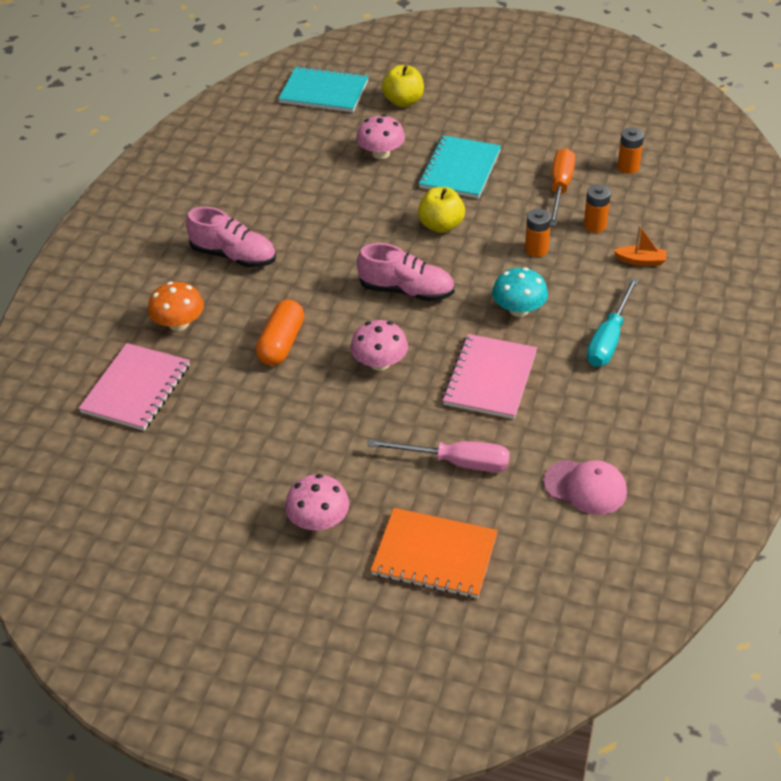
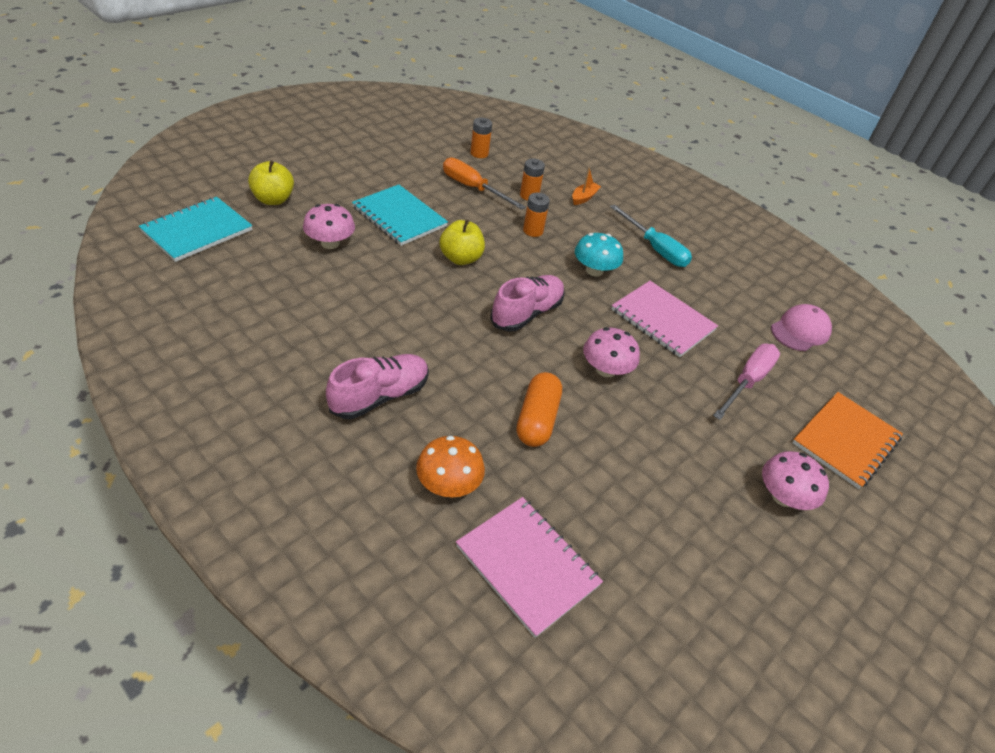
camera: 70 degrees left, 0 degrees up
(281, 343) = (537, 419): orange capsule -> orange capsule turned 60 degrees clockwise

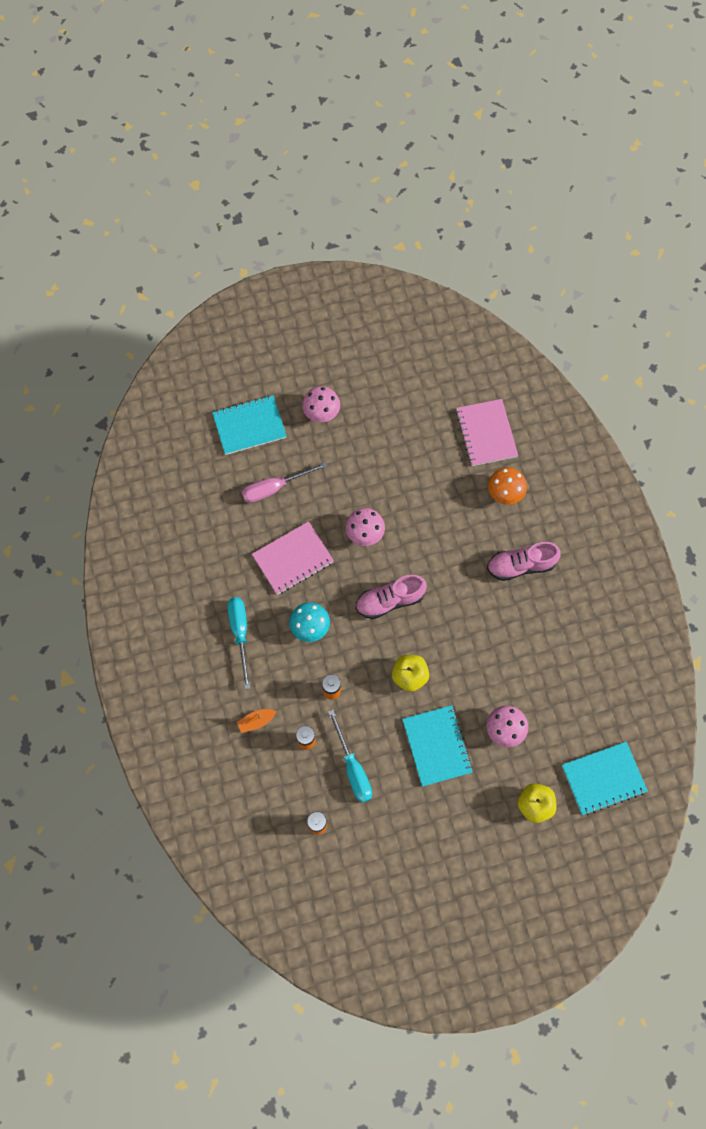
camera: 145 degrees left, 25 degrees up
(473, 188) = (353, 768): orange screwdriver -> turquoise screwdriver
(537, 419) = (433, 513): orange capsule -> none
(662, 320) = (293, 559): pink notebook -> pink notebook turned 75 degrees clockwise
(800, 331) = (195, 512): pink cap -> none
(845, 441) = (249, 426): orange notebook -> turquoise notebook

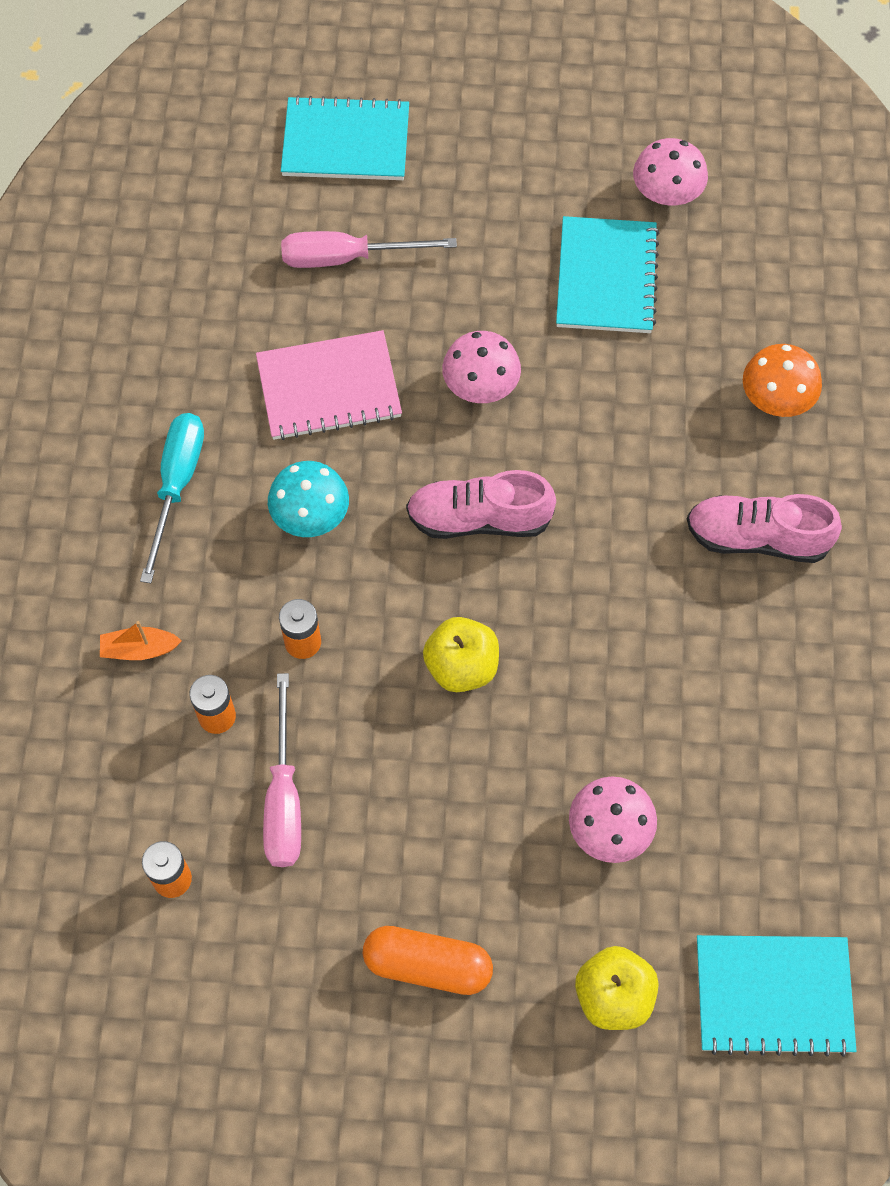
camera: 20 degrees right, 5 degrees down
(321, 411) = (485, 157): pink mushroom -> pink mushroom (666, 193)
(353, 768) = (284, 797): turquoise screwdriver -> pink screwdriver
(436, 746) = (462, 814): turquoise notebook -> turquoise notebook (606, 277)
(448, 821) = (427, 965): none -> orange capsule
(486, 433) = (779, 285): pink notebook -> none

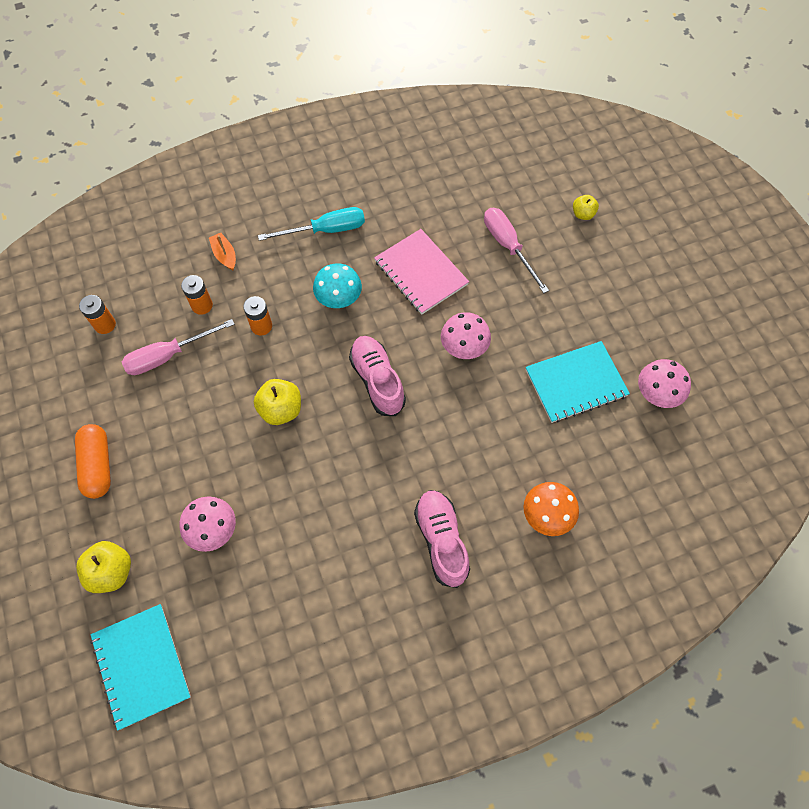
camera: 65 degrees right, 0 degrees up
(346, 142) = (583, 214): turquoise notebook -> yellow apple

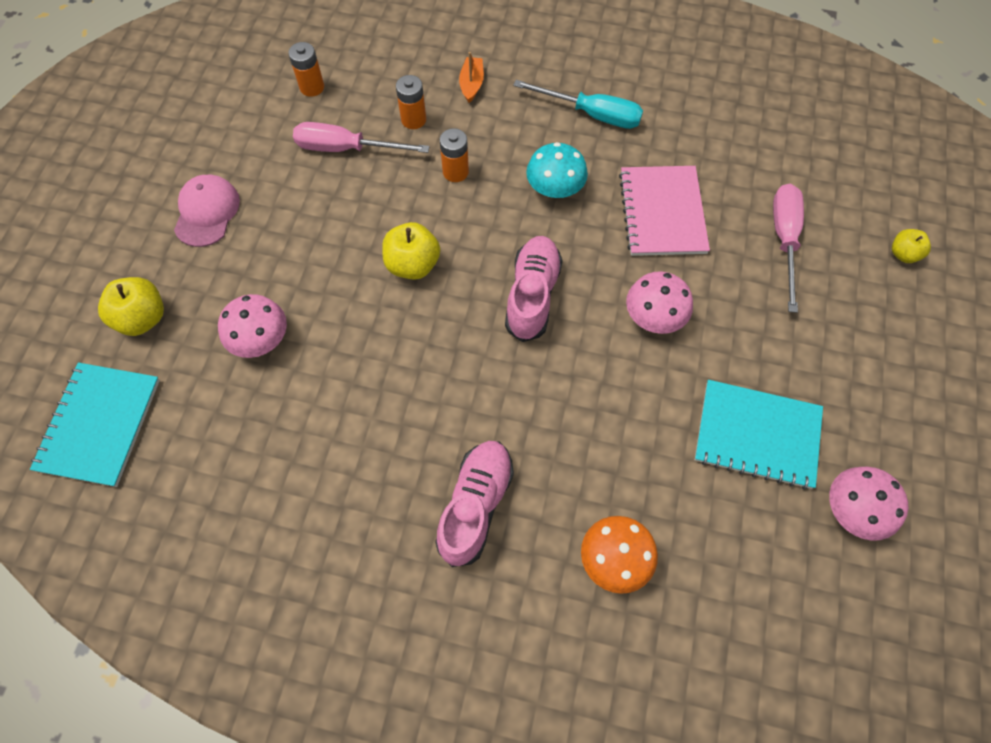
camera: 35 degrees right, 0 degrees up
(98, 465) = (207, 212): orange capsule -> pink cap

